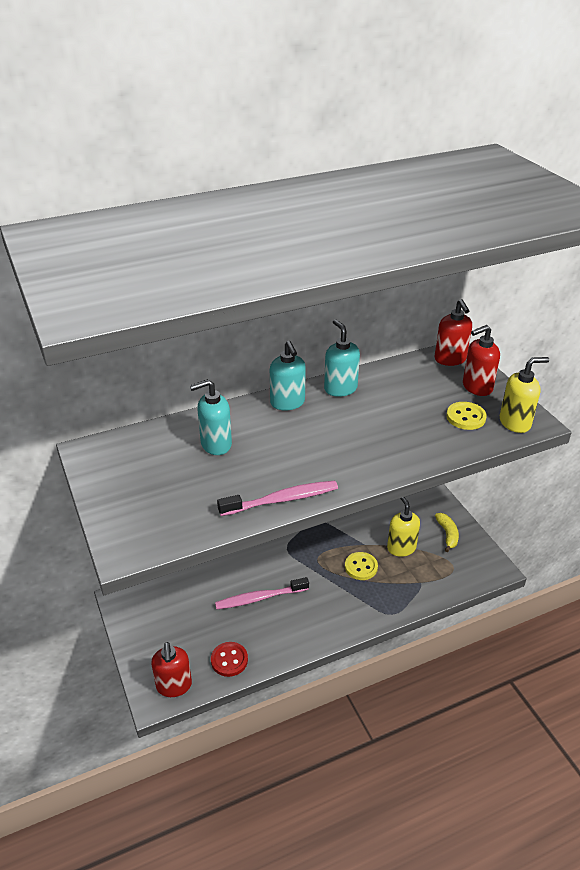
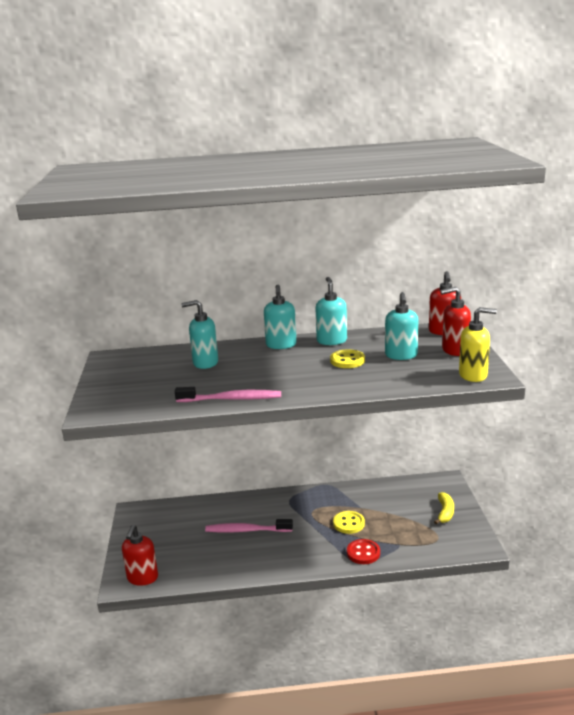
camera: 20 degrees right, 15 degrees down
(229, 660) = (197, 569): red button -> red button (363, 553)
(401, 548) = (394, 515): yellow soap dispenser -> none
(427, 402) = (401, 355): none -> turquoise soap dispenser
(465, 417) = (429, 367): yellow button -> yellow button (347, 360)

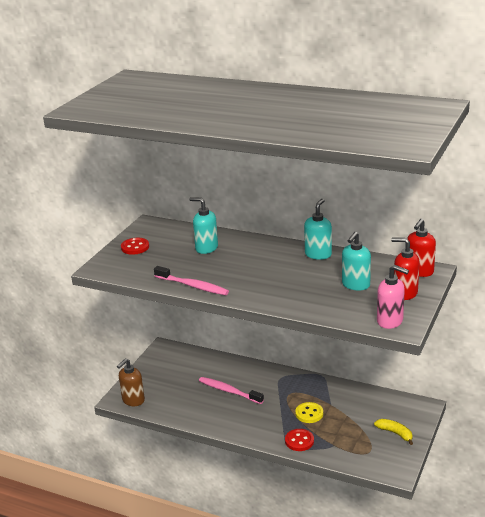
camera: 30 degrees right, 5 degrees up
(117, 381) = (135, 247): none -> red button
(142, 578) = (133, 400): red soap dispenser -> brown soap dispenser
(281, 345) = (276, 247): turquoise soap dispenser -> none
(347, 360) = (309, 277): yellow button -> none
(445, 512) = (395, 433): yellow banana -> yellow banana turned 90 degrees counterclockwise
(473, 375) = (390, 321): yellow soap dispenser -> pink soap dispenser

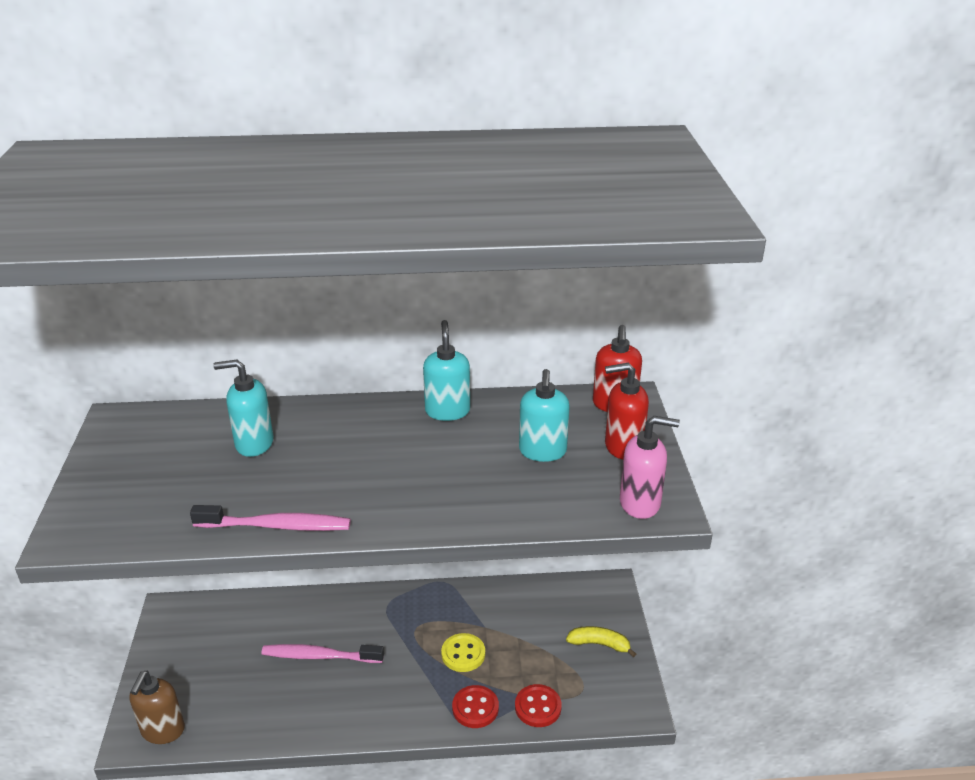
camera: 30 degrees left, 5 degrees up
(135, 247) = (118, 473): red button -> red button (538, 707)

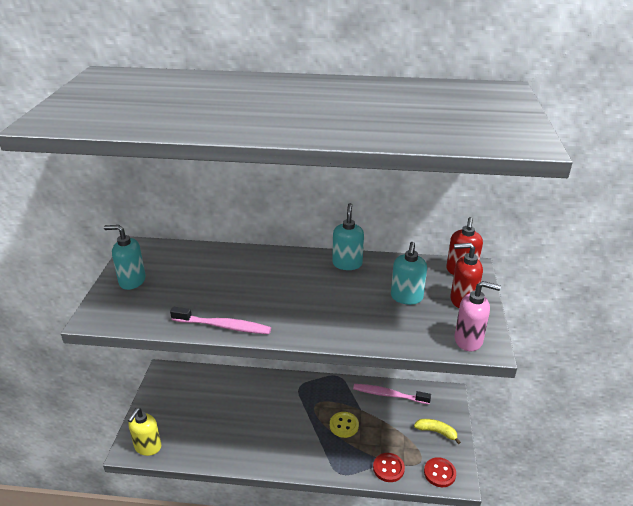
camera: 10 degrees right, 0 degrees up
(162, 730) = (147, 447): brown soap dispenser -> yellow soap dispenser
(254, 443) = (219, 271): turquoise soap dispenser -> turquoise soap dispenser (132, 281)
(320, 656) = (251, 413): pink toothbrush -> pink toothbrush (389, 395)
(475, 708) = (346, 462): red button -> red button (439, 473)

